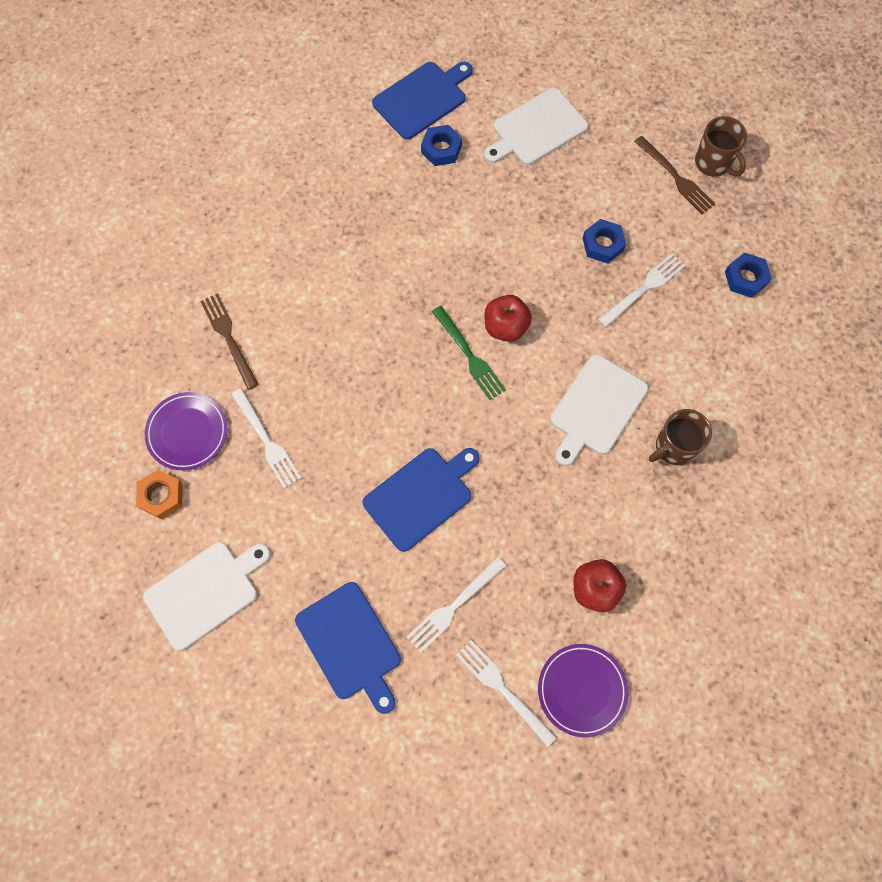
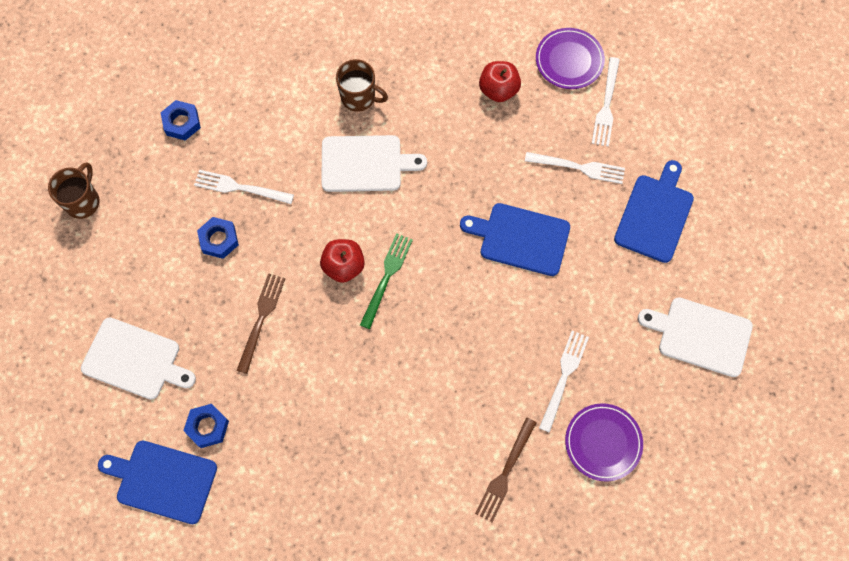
camera: 125 degrees left, 0 degrees up
(161, 496) = (663, 422): orange nut -> none
(676, 178) = (116, 221): brown fork -> brown fork (261, 318)

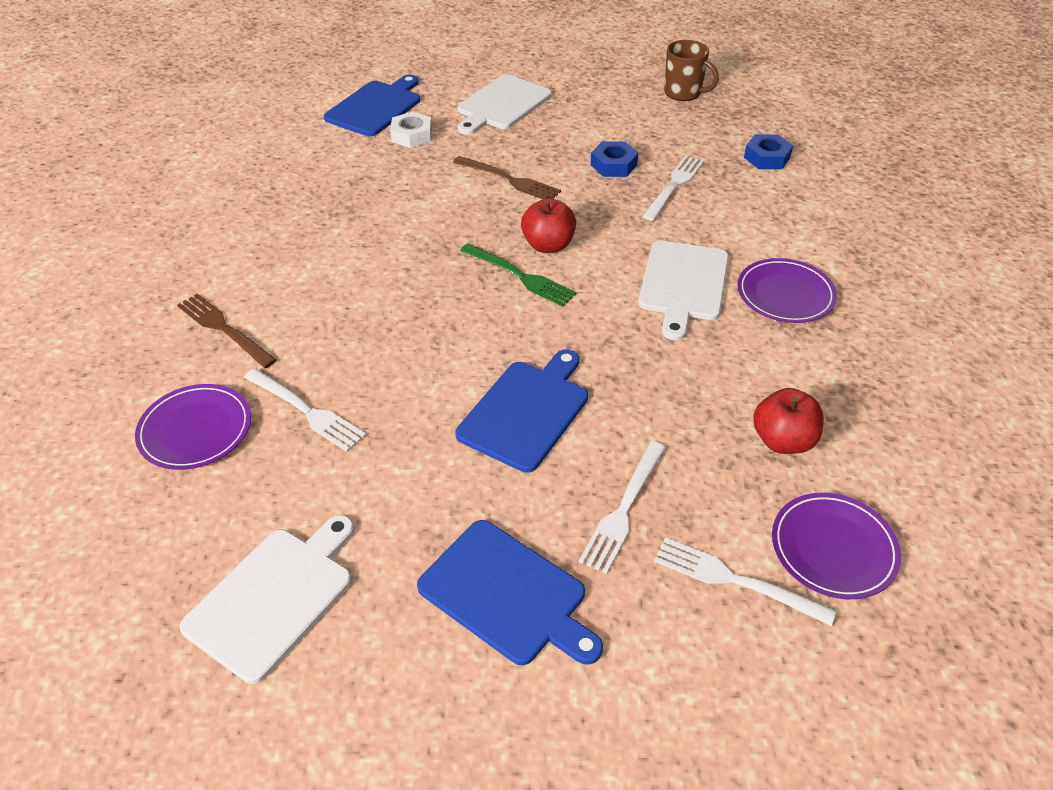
camera: 105 degrees right, 25 degrees down
(207, 427) = (412, 135): blue nut -> white nut
(359, 97) = (785, 294): brown mug -> purple plate

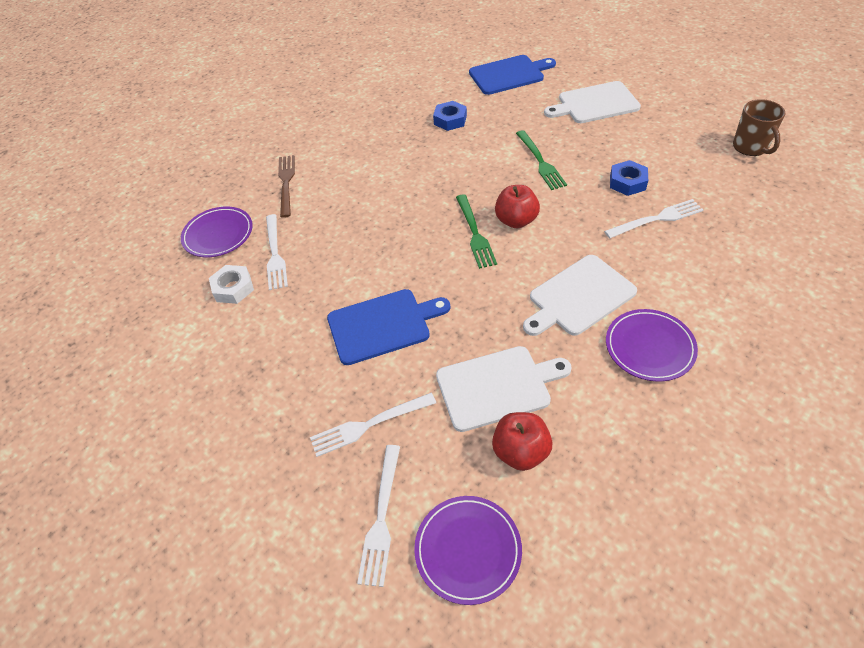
camera: 45 degrees right, 5 degrees up
(274, 597) = (159, 349): white cutting board -> white cutting board (497, 387)
(412, 135) = (511, 103): white nut -> white nut (233, 288)
(507, 594) = (255, 428): blue cutting board -> none
(510, 180) = (541, 162): brown fork -> green fork
(734, 580) = (381, 519): white fork -> white fork turned 150 degrees counterclockwise
(766, 157) = (764, 230): blue nut -> blue nut (450, 120)

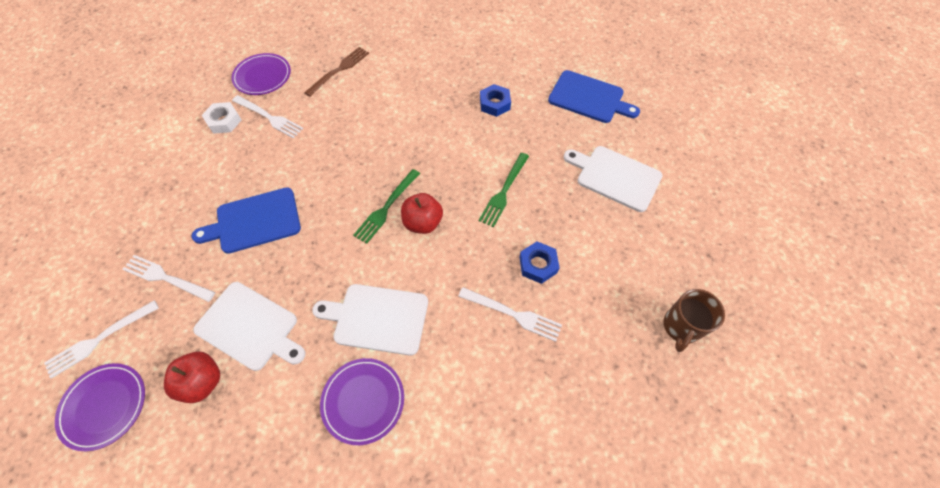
camera: 40 degrees right, 10 degrees up
(275, 254) = (269, 117): white fork -> white fork turned 90 degrees counterclockwise
(383, 325) = (254, 221): blue cutting board -> blue cutting board turned 135 degrees clockwise

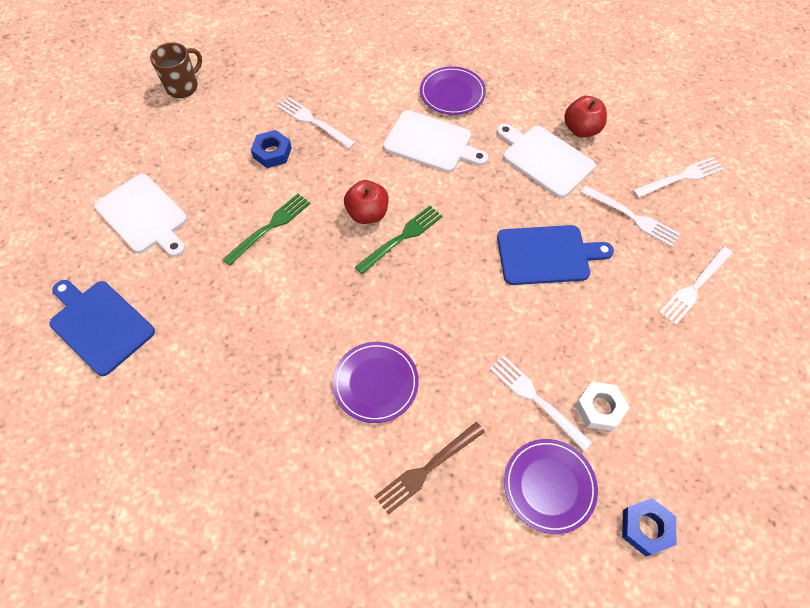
camera: 165 degrees left, 0 degrees up
(104, 406) = (659, 130): purple plate -> purple plate (375, 383)
(125, 221) = (694, 287): none -> white fork
(495, 104) = (225, 346): blue nut -> blue nut (646, 528)

